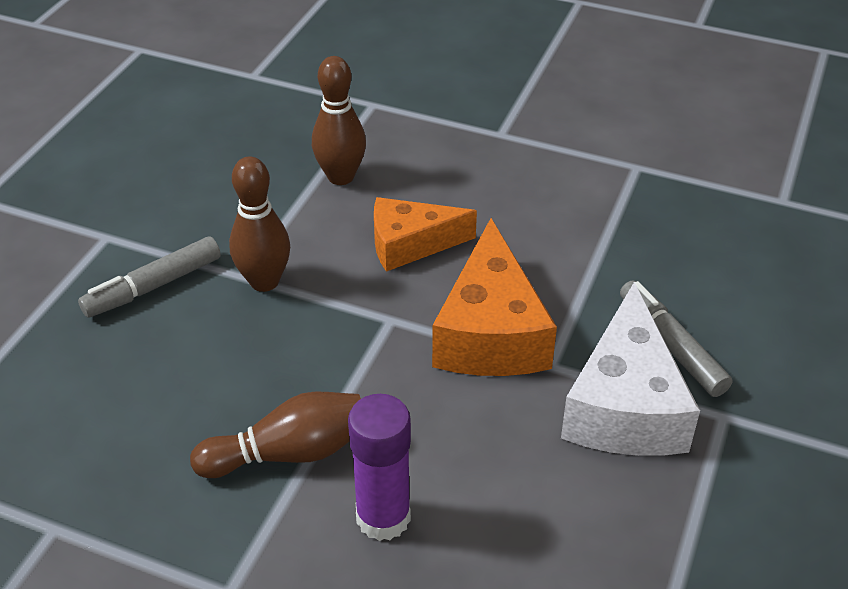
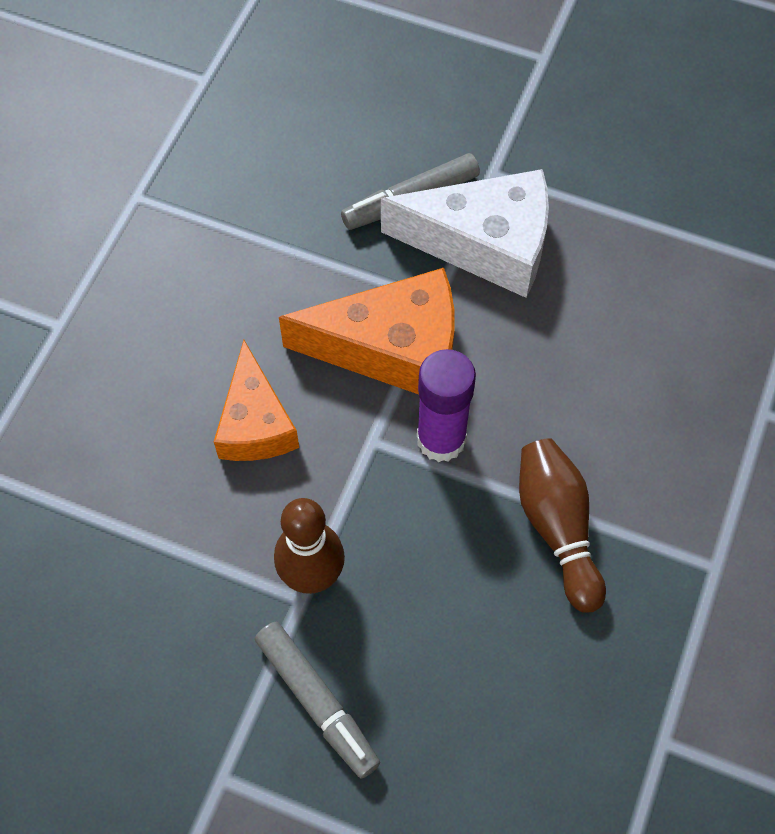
camera: 90 degrees left, 20 degrees up
(341, 177) = (125, 502): brown bowling pin -> none
(383, 517) = (625, 442): purple glue stick -> purple glue stick (441, 439)

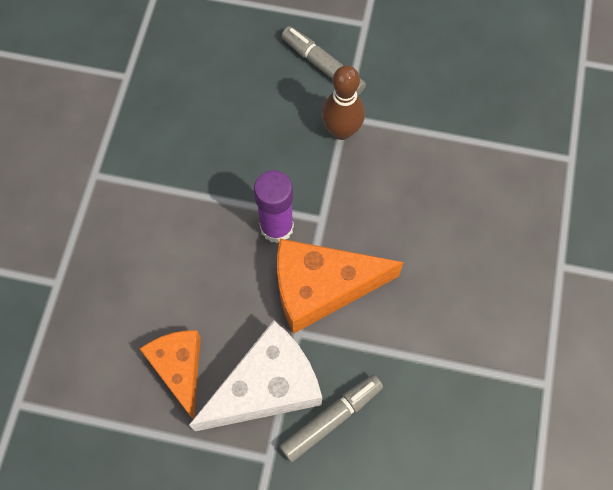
camera: 170 degrees right, 5 degrees up
(255, 423) = (402, 218): orange cheese -> orange cheese (179, 368)
(485, 244) = (267, 387): white cheese -> white cheese turned 150 degrees clockwise
(557, 528) = (194, 182): brown bowling pin -> none

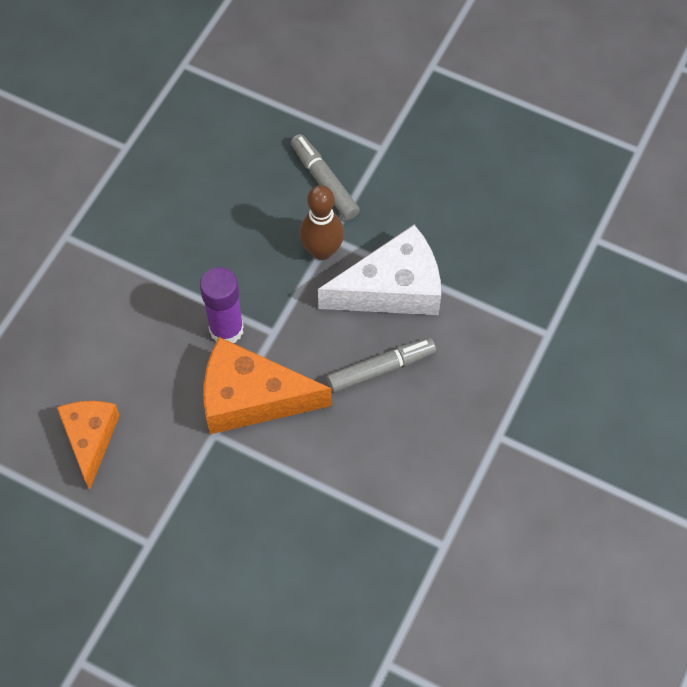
camera: 15 degrees right, 5 degrees down
(267, 387) = (168, 477): white cheese -> white cheese (392, 288)
(331, 419) = (220, 523): grey marker -> grey marker (381, 369)

